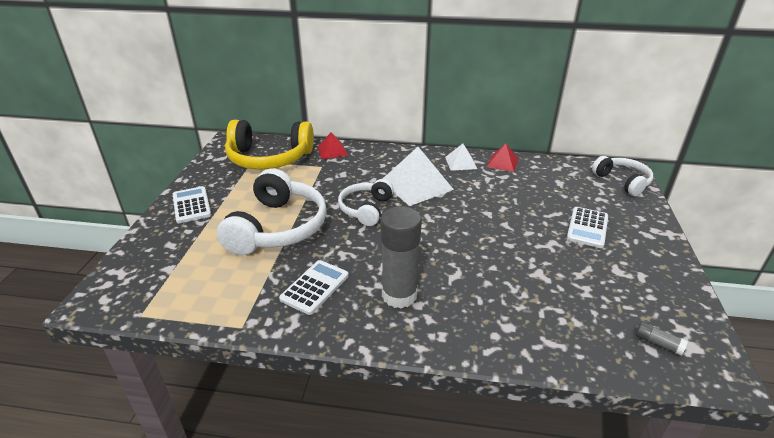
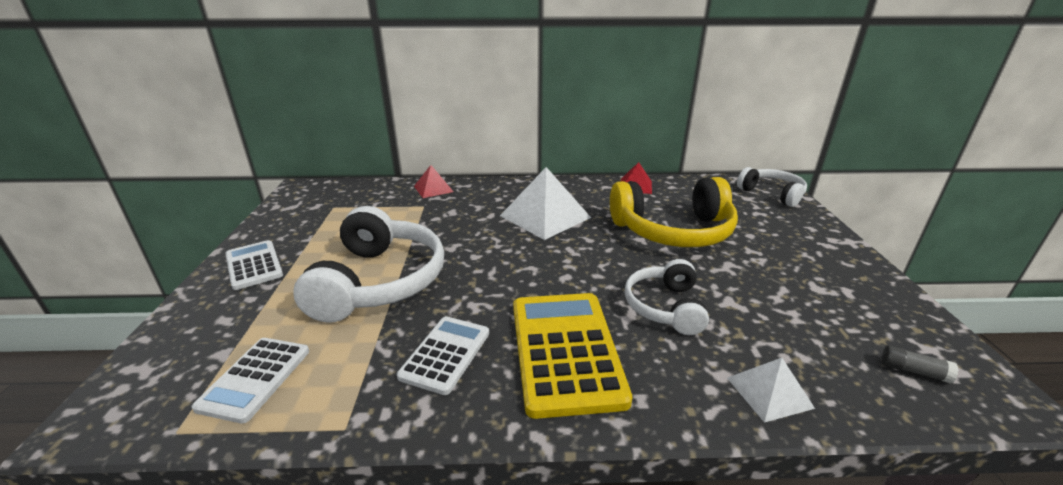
camera: 10 degrees left, 5 degrees down
(269, 158) = (355, 202): yellow headphones -> yellow headphones (673, 231)
(365, 209) = (491, 248): white headphones -> white headphones (665, 307)
(399, 295) = (565, 351): grey glue stick -> yellow calculator
(461, 162) = (589, 189): white pyramid -> white pyramid (769, 392)
(587, 228) = (759, 244): white calculator -> white calculator (255, 379)

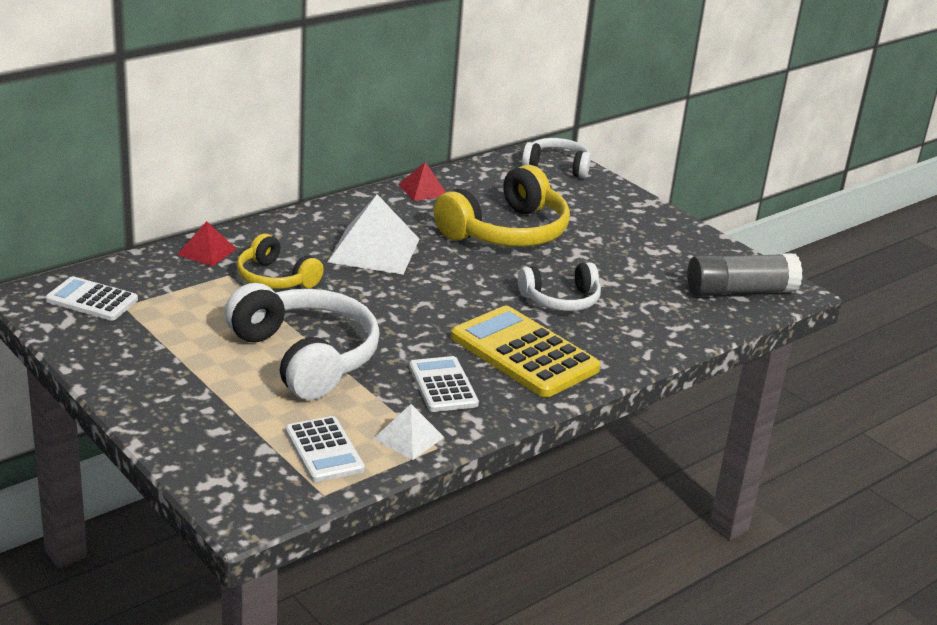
camera: 40 degrees left, 0 degrees up
(254, 265) = (153, 385): white calculator -> white calculator (92, 300)
(448, 216) = (275, 278): none -> yellow headphones
(665, 307) = (561, 300): white headphones -> white headphones turned 75 degrees counterclockwise
(769, 392) = (670, 332): white pyramid -> white pyramid (408, 438)
(913, 371) = (740, 291): grey glue stick -> grey glue stick, size x2.49

